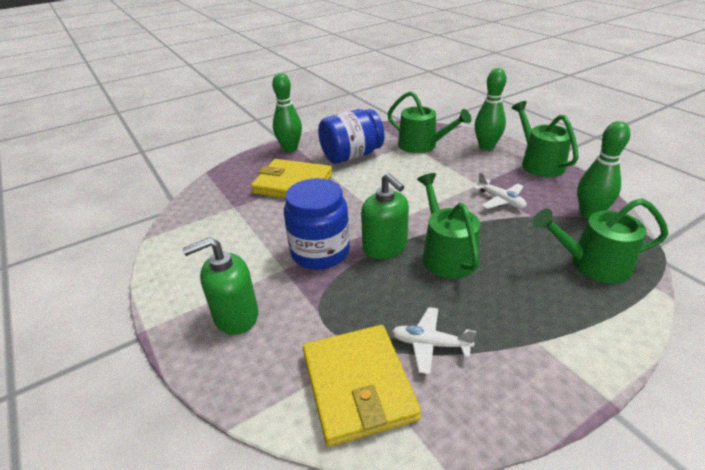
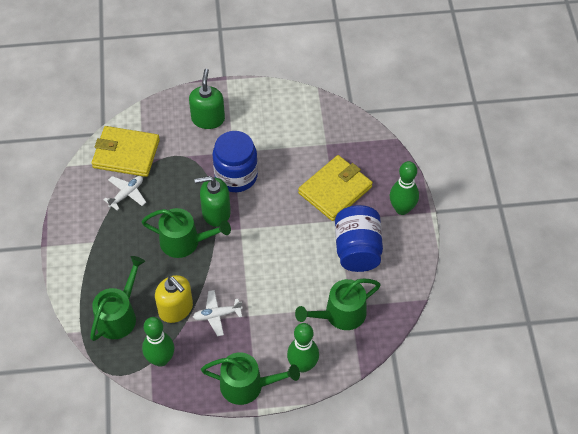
camera: 115 degrees right, 20 degrees up
(529, 227) = (176, 309): none -> yellow soap dispenser

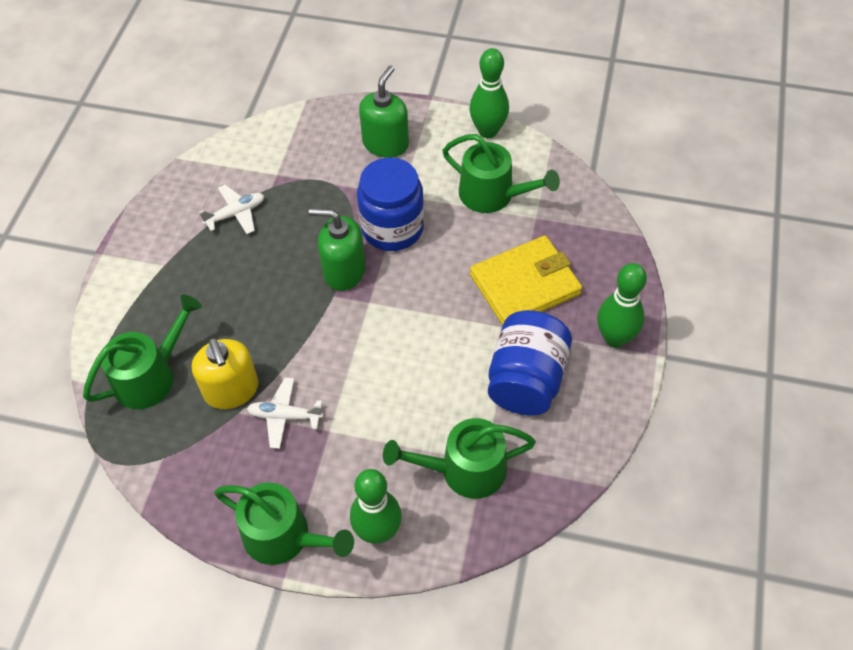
camera: 20 degrees right, 0 degrees up
(126, 154) = (258, 161): yellow wallet -> none
(160, 359) = (178, 457): green bowling pin -> green bowling pin (488, 131)
(185, 242) = (284, 299): green watering can -> green watering can (492, 195)

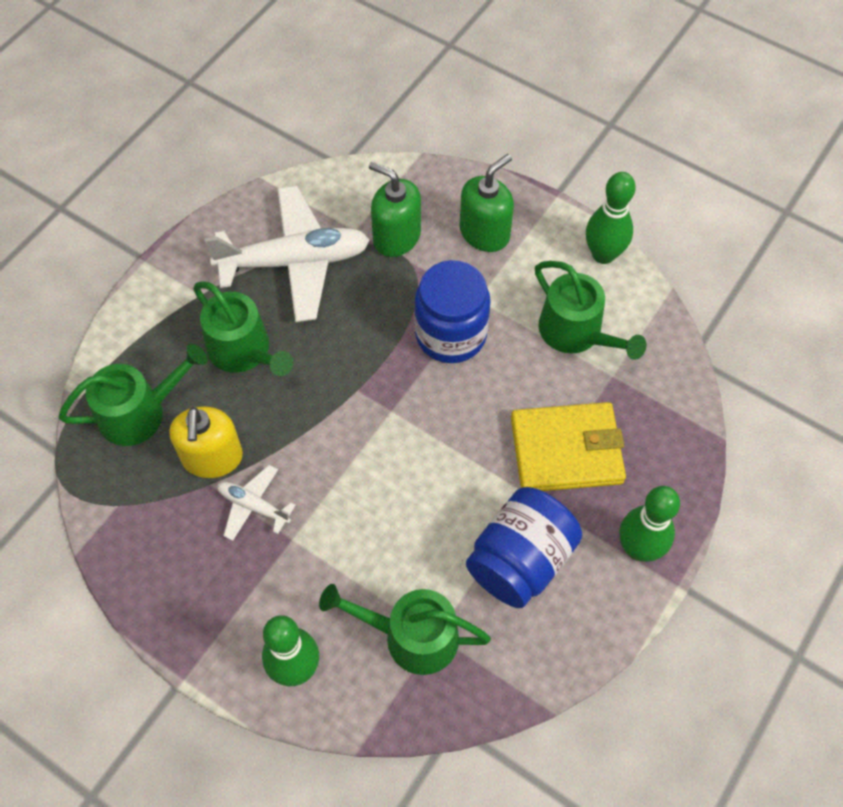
camera: 20 degrees right, 5 degrees up
(236, 214) = (294, 262): white plane -> white plane, size x2.10
(284, 536) = (200, 636): green watering can -> green watering can (243, 351)
(344, 271) = (379, 365): green soap dispenser -> green soap dispenser (396, 237)

